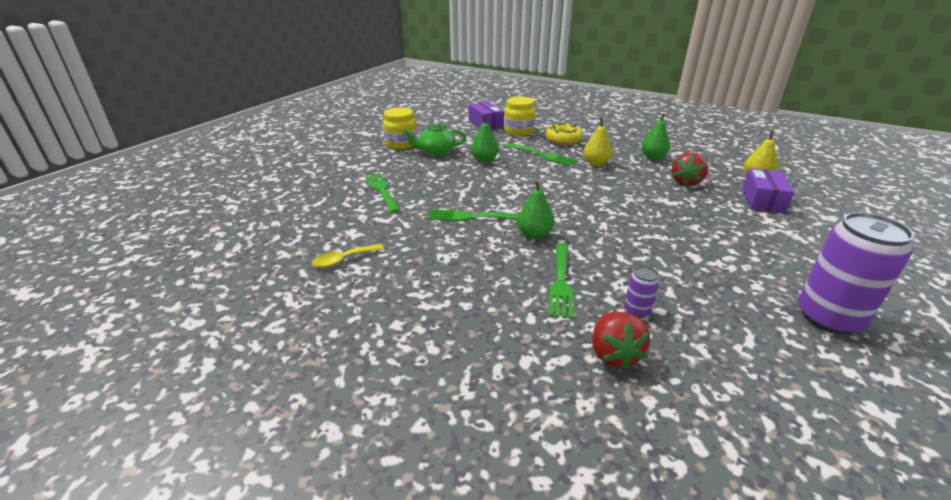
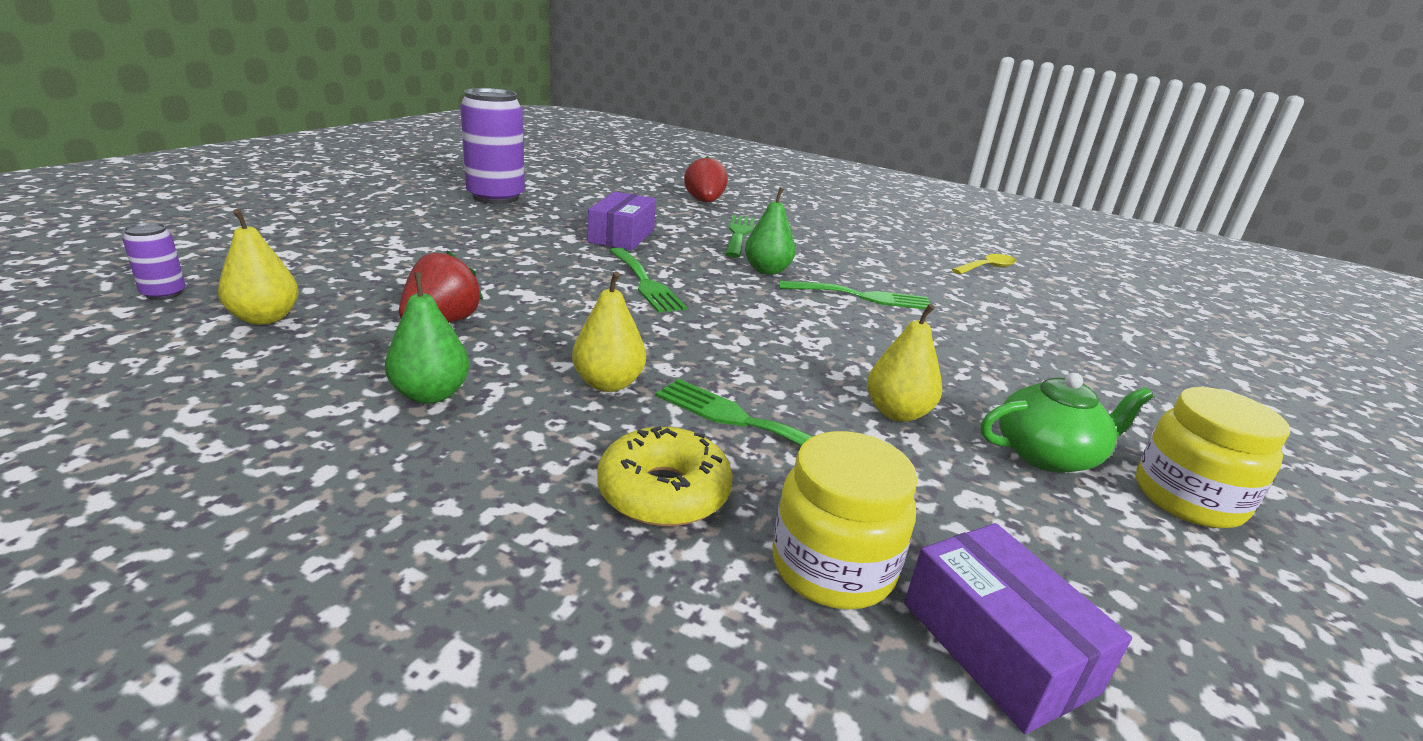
camera: 175 degrees right, 5 degrees down
(381, 190) = (1052, 349): green fork -> green fork (645, 282)
(484, 160) = (897, 413): green pear -> yellow pear
(637, 310) = (671, 215): purple can -> purple can (164, 293)
(763, 200) = (344, 282): purple box -> purple box (622, 236)

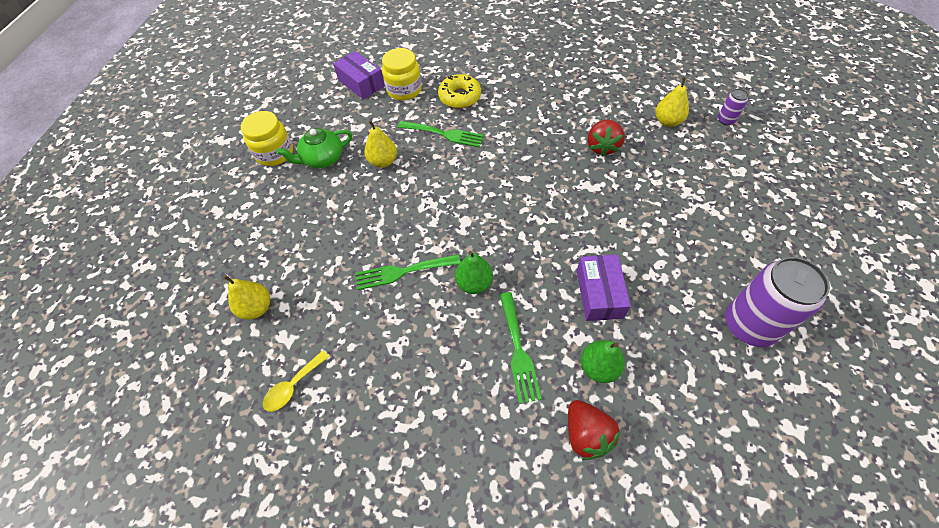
camera: 170 degrees right, 30 degrees up
(431, 394) = (561, 107): green pear -> green pear (598, 367)
(608, 383) = (505, 136): yellow pear -> yellow pear (256, 308)
(645, 282) = (540, 227): green fork -> none

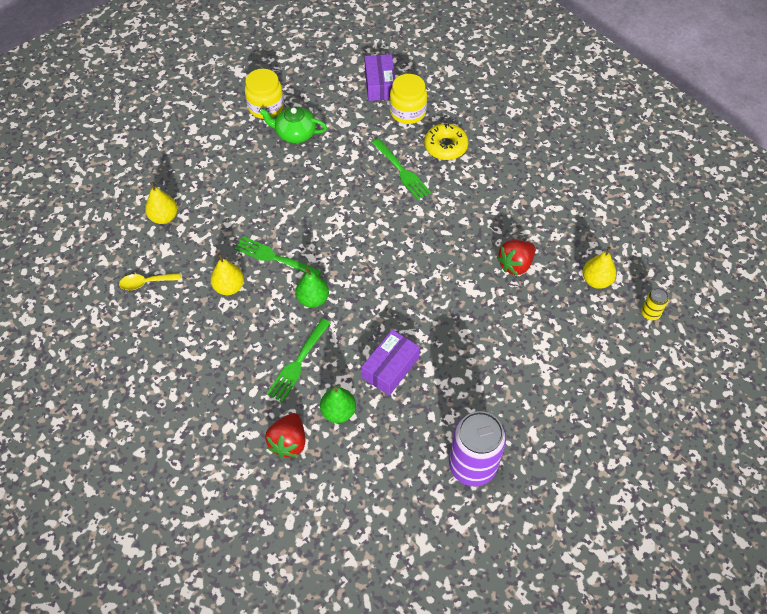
camera: 35 degrees right, 0 degrees up
(383, 161) = (335, 164): yellow pear -> yellow pear (229, 287)
(726, 120) = (650, 313): purple can -> yellow can

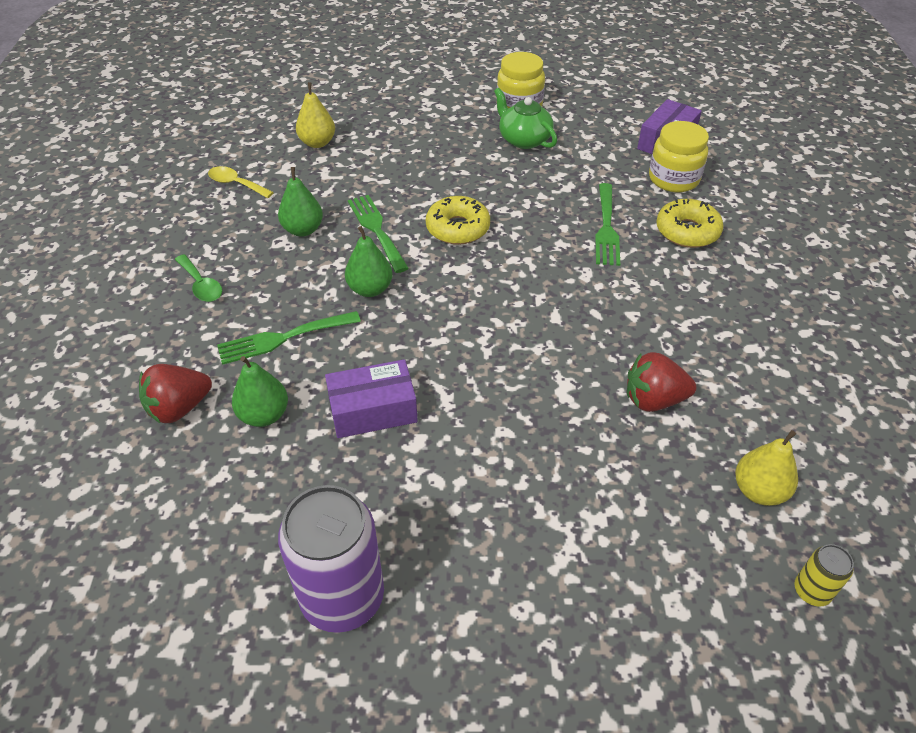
camera: 40 degrees right, 10 degrees down
(210, 365) = (201, 285): none -> green spoon
(229, 287) = (303, 230): yellow pear -> green pear
(320, 225) = (458, 228): none -> yellow donut

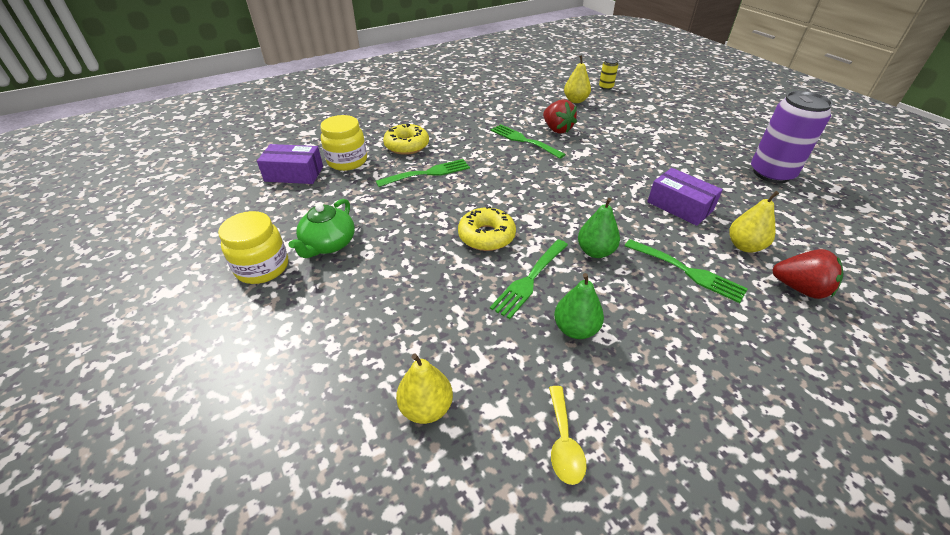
camera: 120 degrees left, 5 degrees down
(201, 285) = (710, 359): green spoon -> none
(264, 415) = (744, 246): green pear -> yellow pear
(639, 344) = (523, 140): none -> green fork

